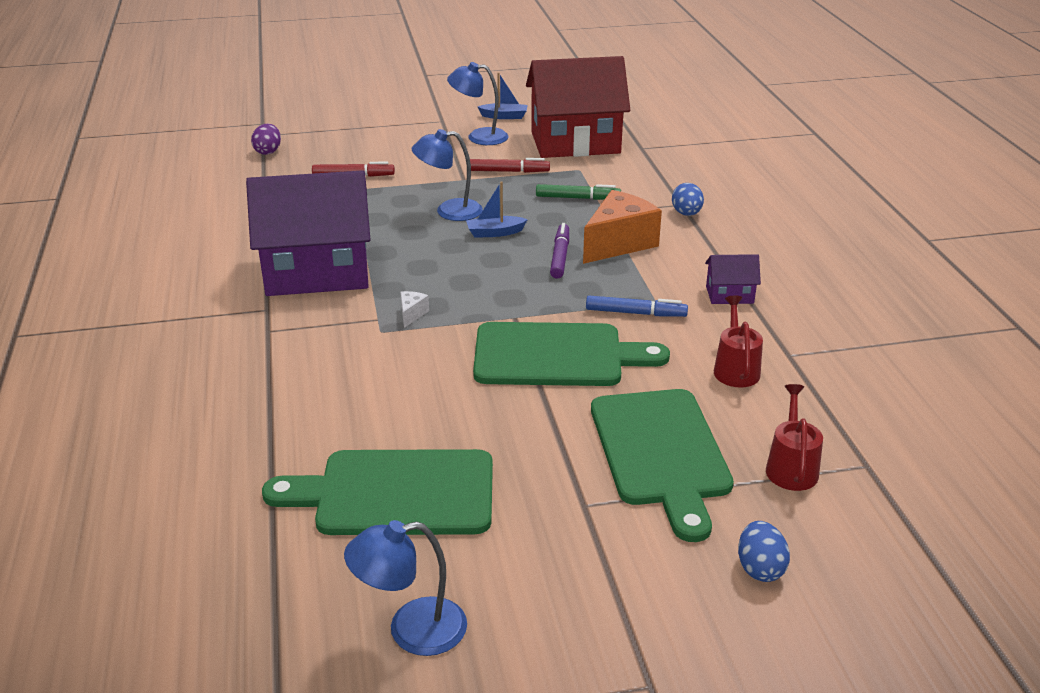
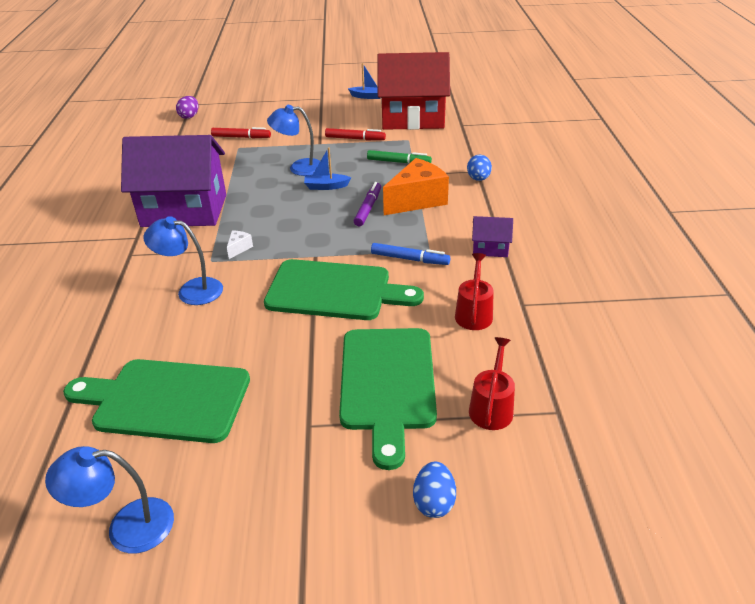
camera: 10 degrees right, 5 degrees up
(479, 137) = (343, 111): blue lamp -> blue lamp (191, 290)

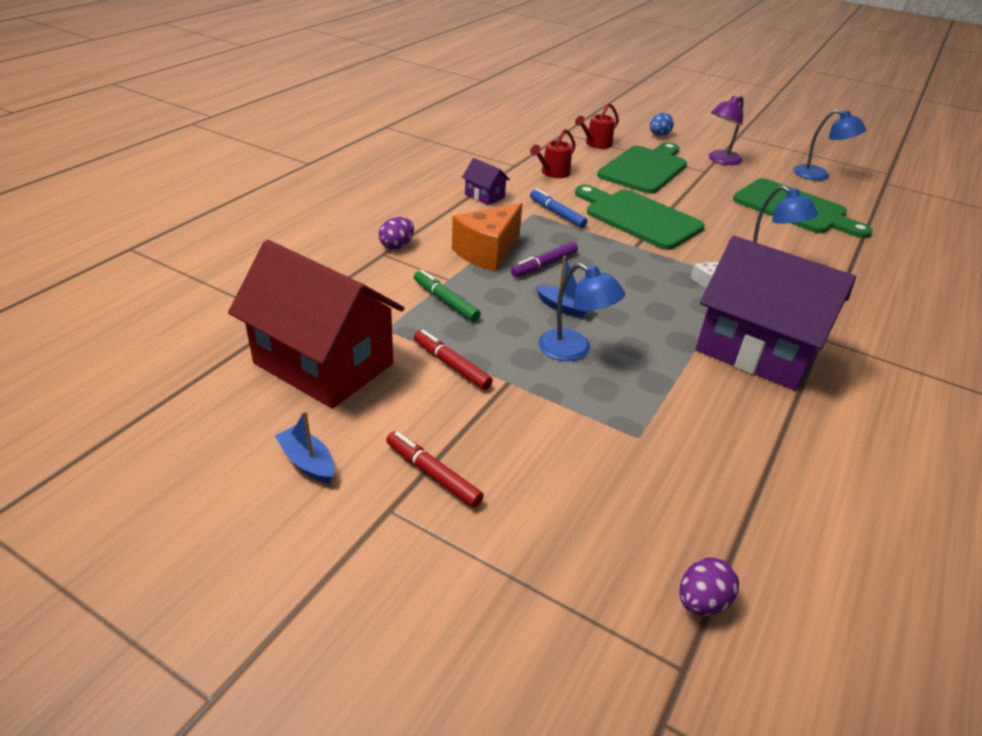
camera: 150 degrees left, 0 degrees up
(241, 137) = (621, 462): red marker -> red marker (433, 474)
(299, 475) = (720, 160): none -> purple lamp
(417, 200) = (487, 252): orange cheese -> orange cheese turned 45 degrees counterclockwise
(478, 179) = (397, 246): blue egg -> purple egg

